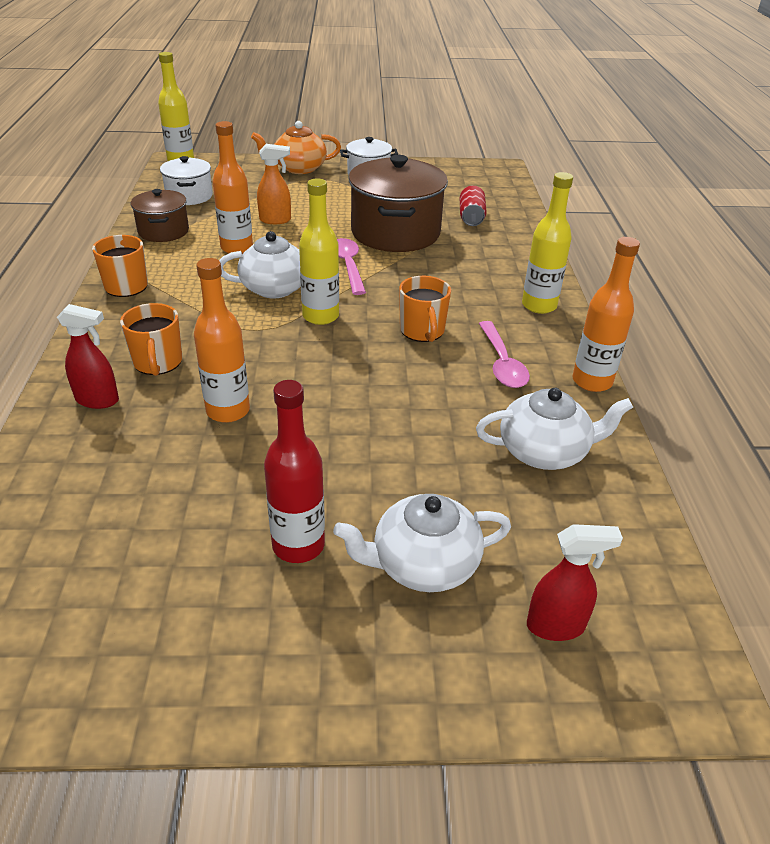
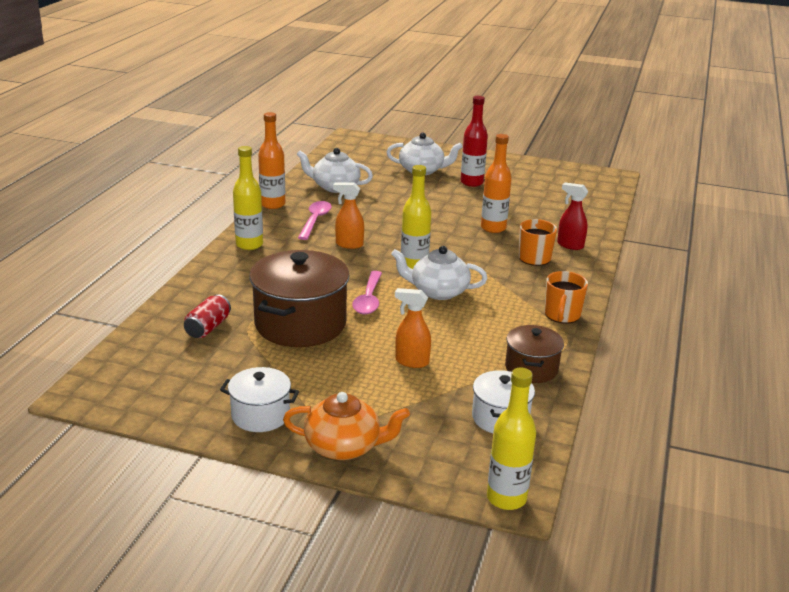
camera: 160 degrees left, 10 degrees down
(237, 248) = (461, 335): orange bottle -> none
(422, 331) = (349, 244): orange mug -> orange spray bottle
(556, 626) = (384, 152): red spray bottle -> none

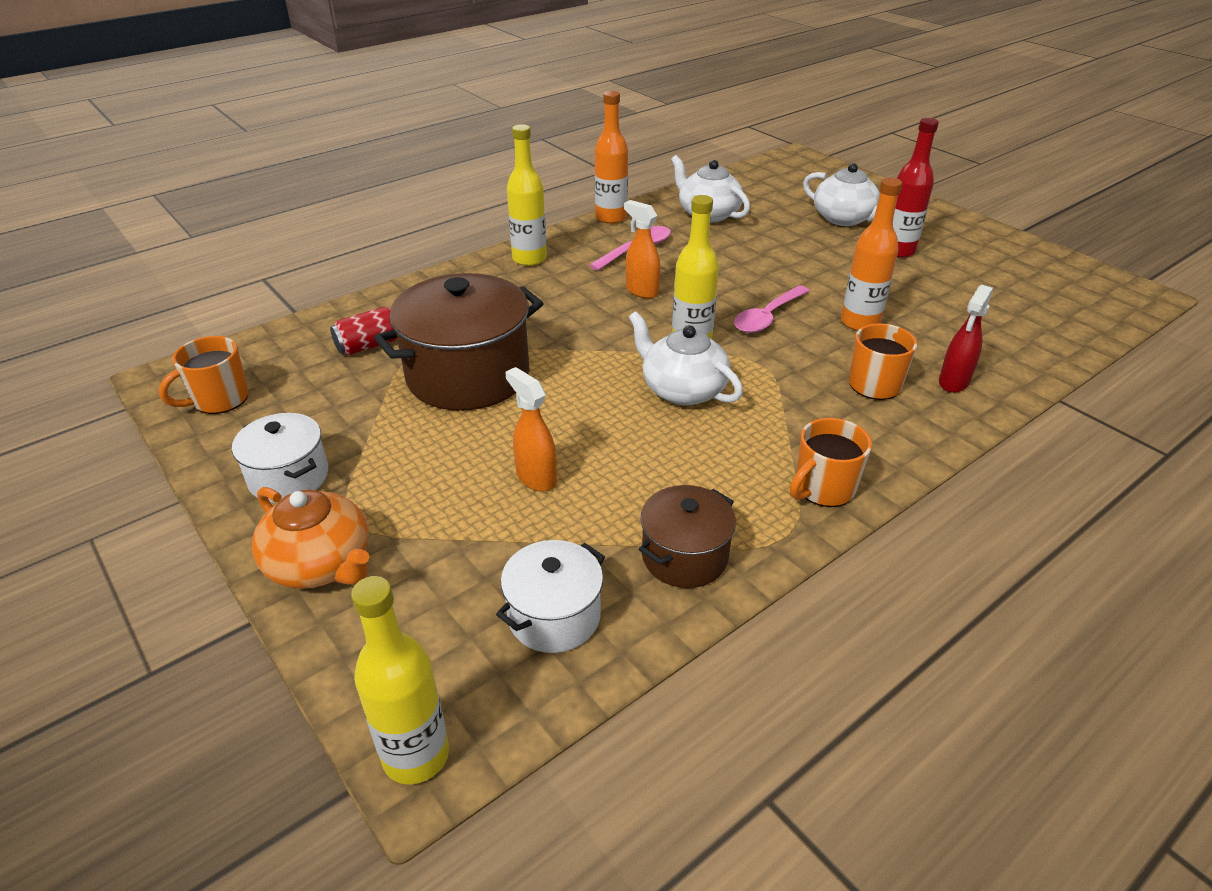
camera: 35 degrees right, 10 degrees up
(144, 393) = (219, 400): none -> orange mug
(369, 299) = (582, 371): pink spoon -> pink spoon (767, 317)
(570, 245) = (953, 382): red spray bottle -> red spray bottle turned 120 degrees counterclockwise

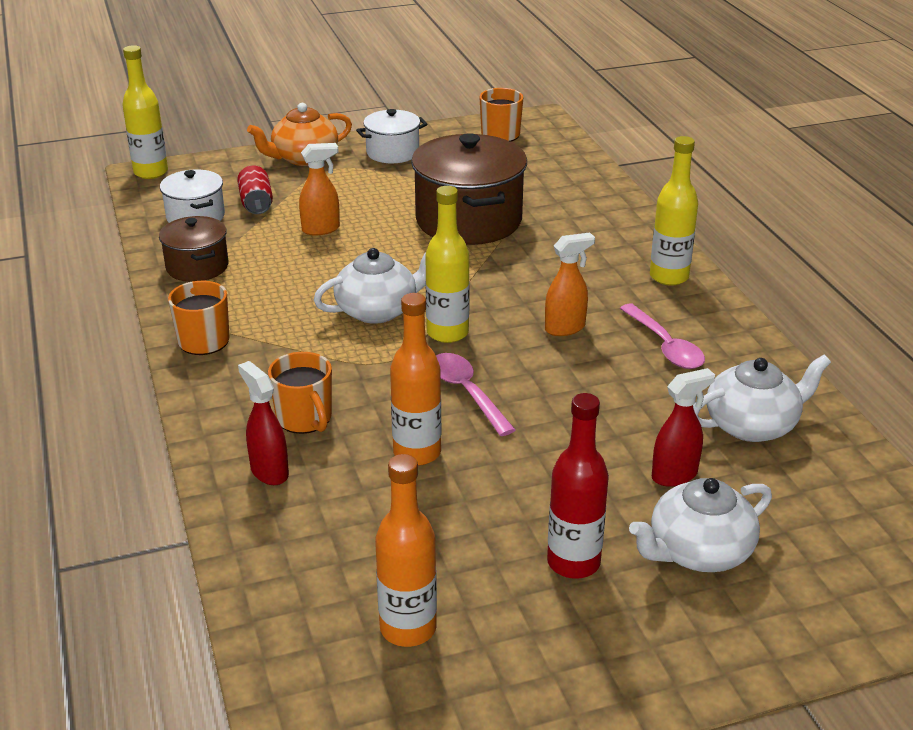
camera: 110 degrees right, 5 degrees down
(370, 345) = (541, 187): red can -> red can (256, 203)
(611, 217) = (761, 347): orange bottle -> orange bottle (408, 628)
(784, 231) = (675, 475): none -> red spray bottle

